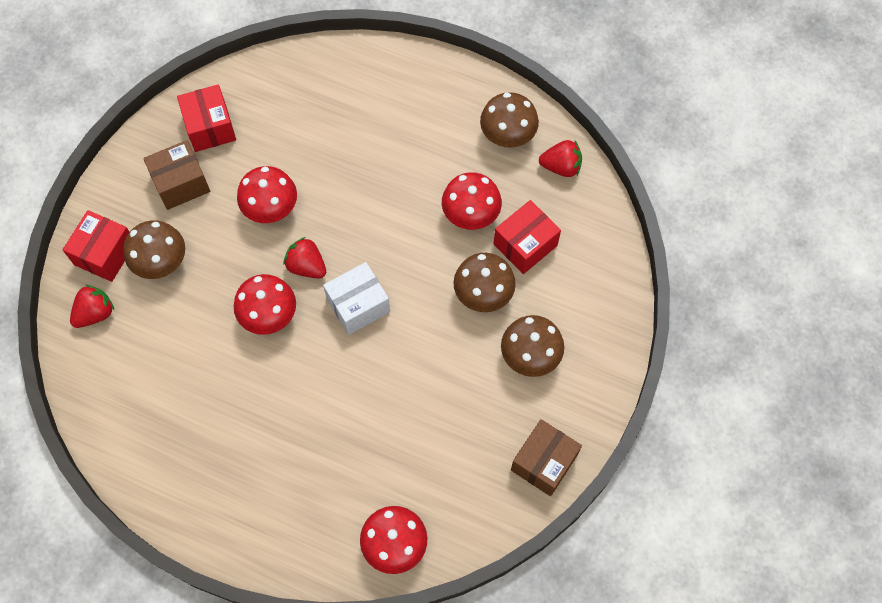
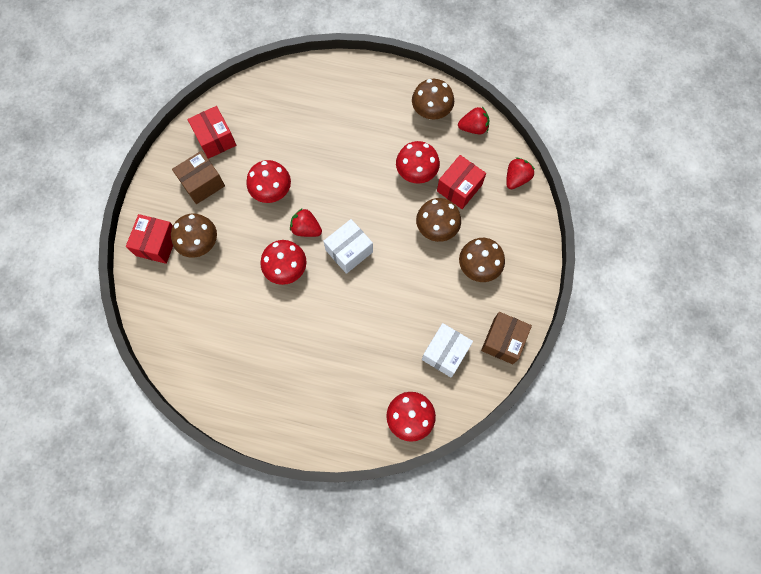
camera: 10 degrees left, 5 degrees up
(95, 313) = (159, 288): red strawberry -> red strawberry (516, 178)
(461, 465) = (445, 353): none -> white box

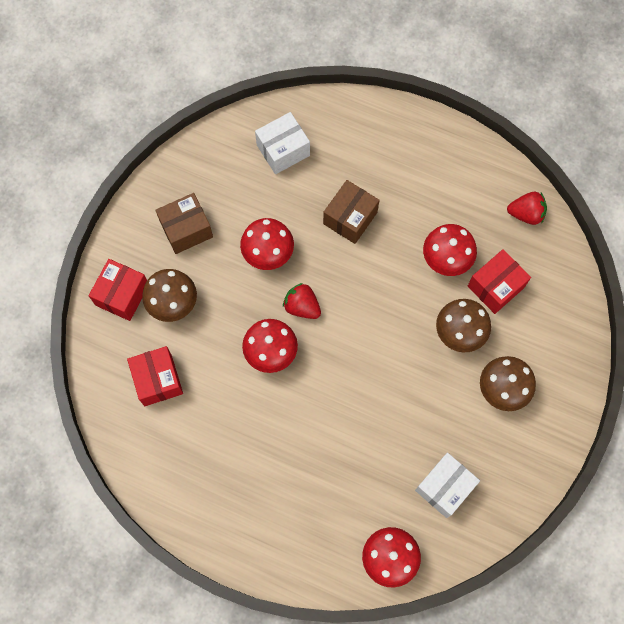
camera: 10 degrees right, 0 degrees up
(215, 139) = (210, 176): red box -> red box (158, 380)
(349, 251) = (349, 342): white box -> white box (283, 150)
(431, 112) = (477, 185): brown mushroom -> none
(503, 341) = (517, 485): brown box -> brown box (350, 218)
(516, 178) = (568, 286): red strawberry -> none

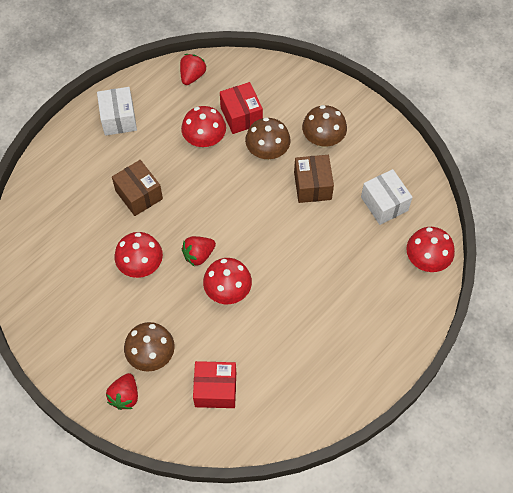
camera: 70 degrees left, 10 degrees down
(122, 295) = (125, 396): red box -> red strawberry
(186, 229) = (89, 323): brown box -> brown box (312, 186)
(283, 150) = (54, 224): white box -> white box (118, 119)

